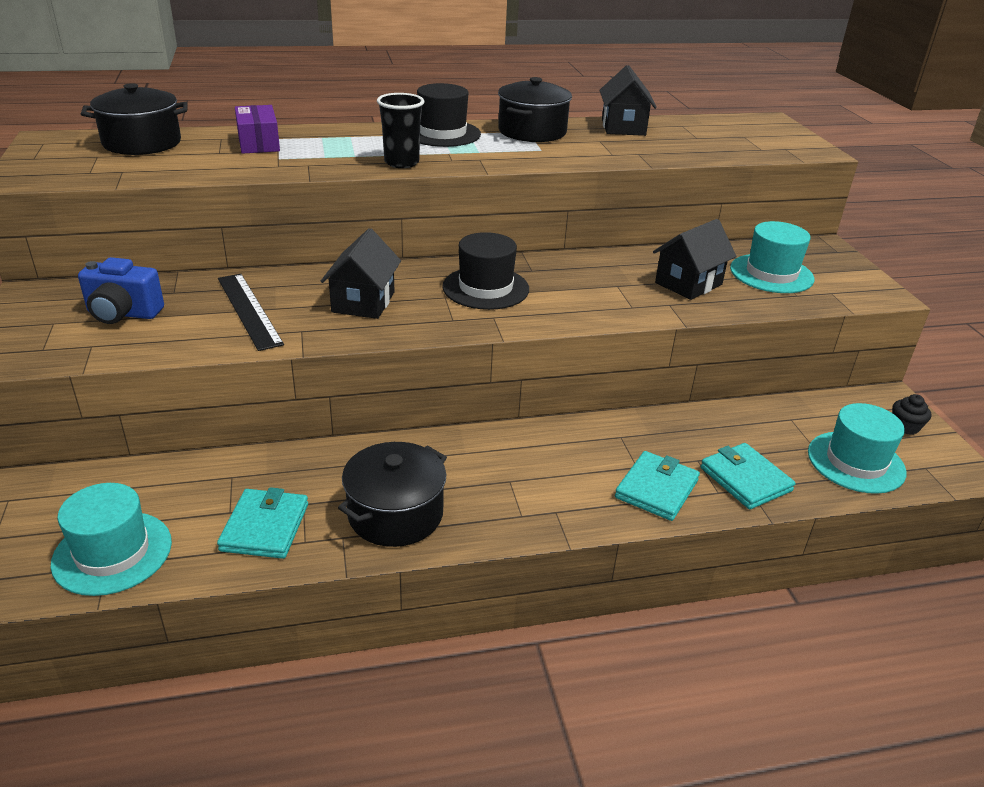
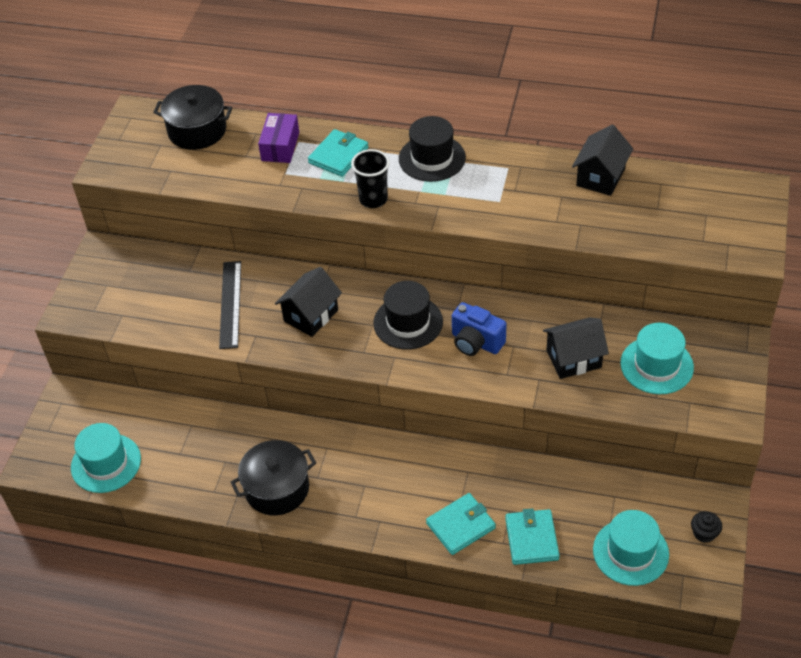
camera: 30 degrees right, 15 degrees up
(123, 314) = (150, 287): blue camera -> blue camera (476, 342)
(265, 527) = (195, 473): turquoise wallet -> turquoise wallet (338, 155)
(532, 131) = (511, 169): black pot -> none

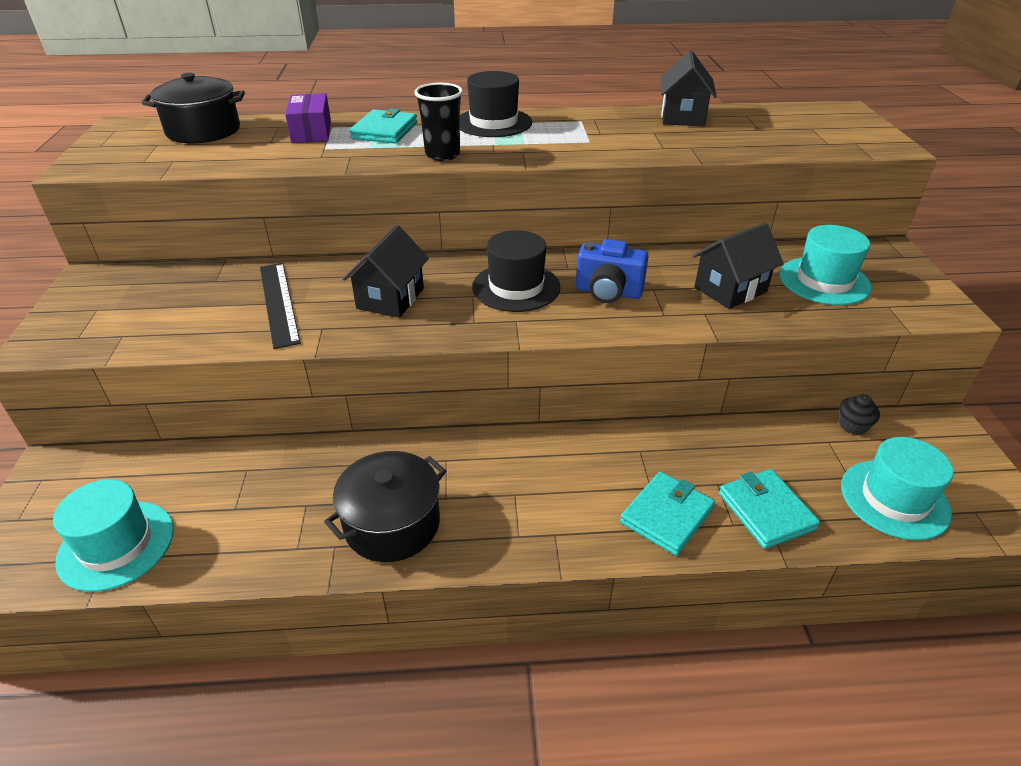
camera: 20 degrees left, 10 degrees down
(704, 533) = (958, 459): black cupcake -> black cupcake (853, 426)

